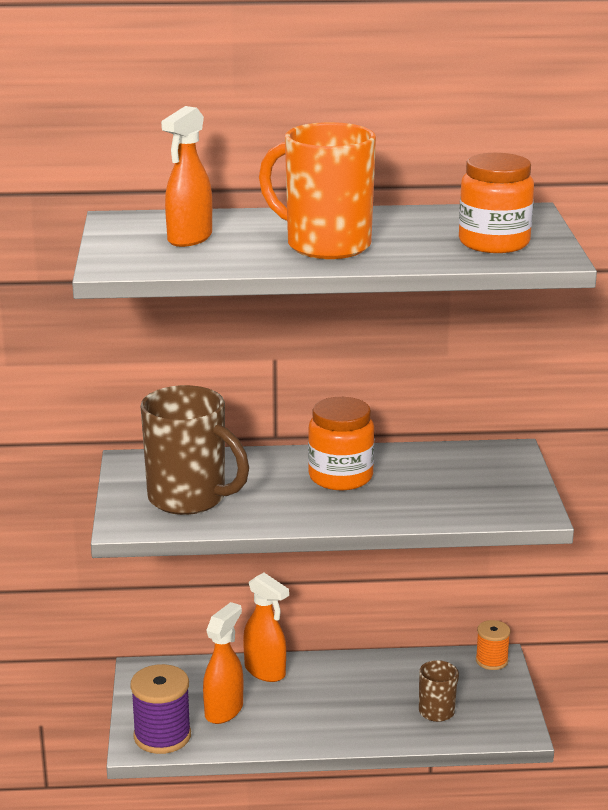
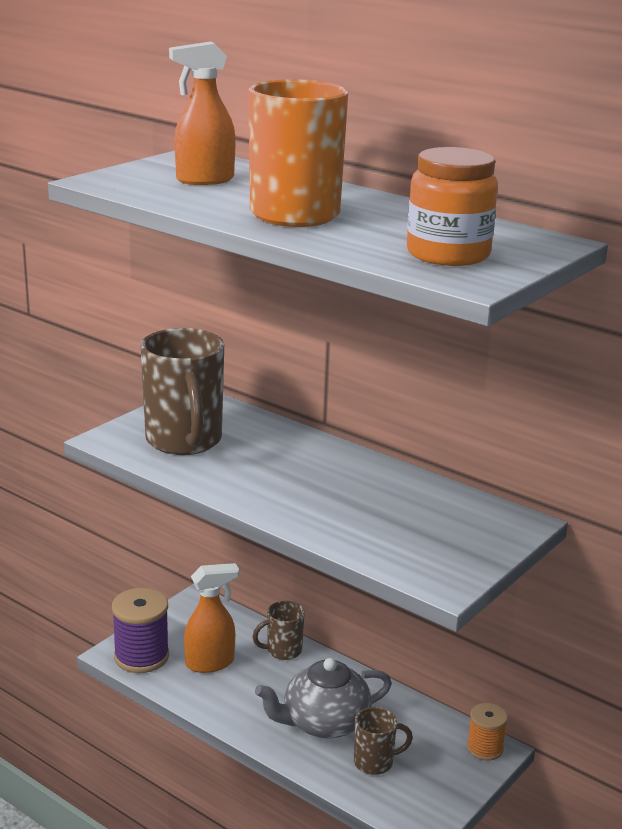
camera: 40 degrees right, 0 degrees up
(265, 671) = (283, 651): orange spray bottle -> brown mug
(340, 477) = (328, 476): orange jar -> none
(367, 705) = (324, 723): none -> grey teapot

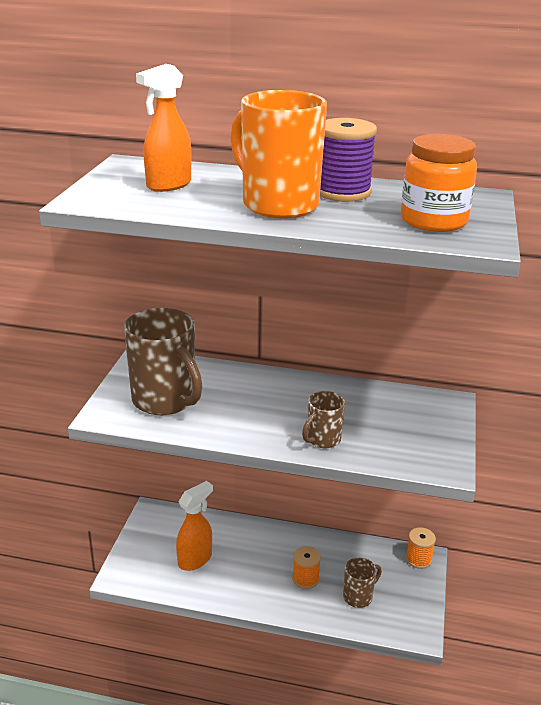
camera: 25 degrees left, 5 degrees up
(141, 656) = (140, 572): purple spool -> purple spool (342, 192)
(283, 651) = (240, 531): brown mug -> brown mug (322, 440)
(324, 723) = (305, 578): grey teapot -> orange spool

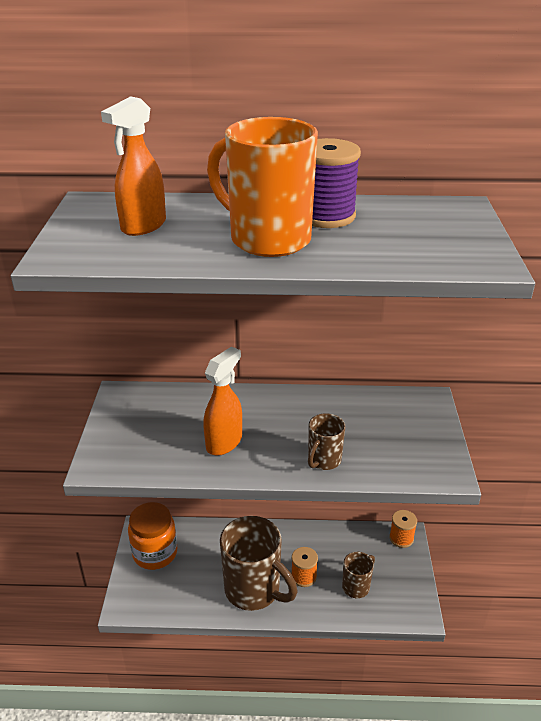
camera: 10 degrees left, 5 degrees up
(165, 401) = (156, 439): brown mug -> brown mug (254, 590)
(195, 559) = (195, 574): orange spray bottle -> orange spray bottle (224, 442)
(433, 221) = (430, 242): orange jar -> orange jar (155, 553)

